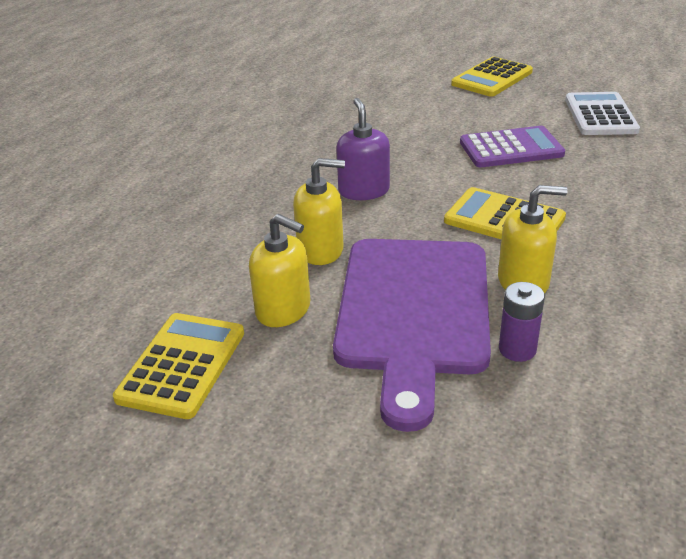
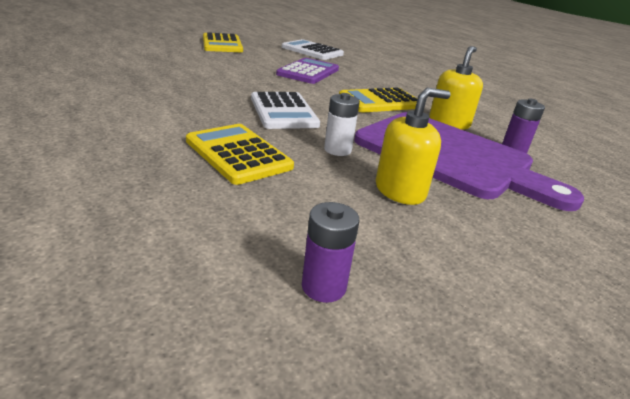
camera: 60 degrees left, 5 degrees down
(102, 328) = (323, 286): none -> purple battery
(182, 365) = (437, 262): yellow calculator -> yellow calculator (238, 154)
(321, 250) = (337, 150): yellow soap dispenser -> white battery
(364, 191) = (283, 111): purple soap dispenser -> white calculator

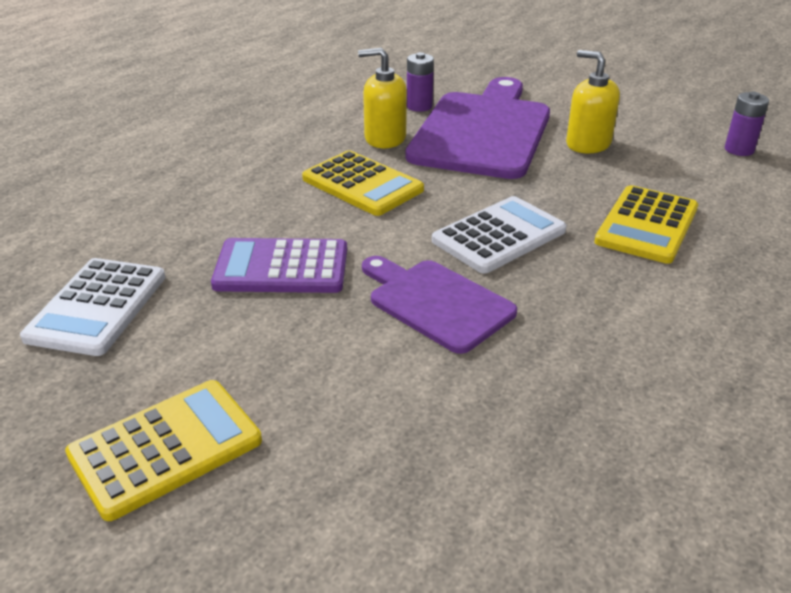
camera: 110 degrees left, 5 degrees up
(242, 84) = (436, 302): none -> purple cutting board
(337, 150) = (555, 181): white battery -> none

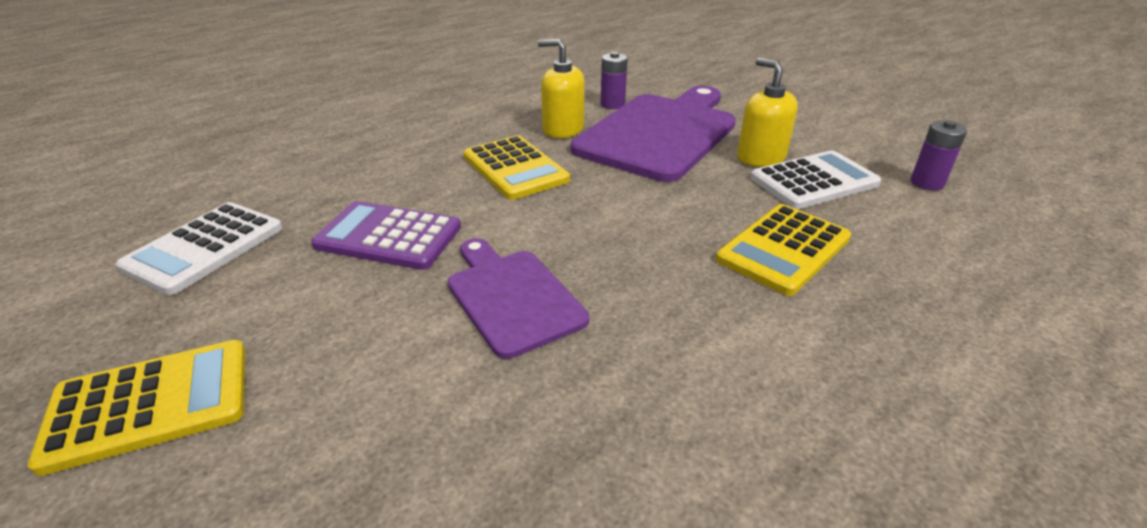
camera: 15 degrees right, 0 degrees up
(499, 236) = (617, 237): white calculator -> white calculator (814, 181)

